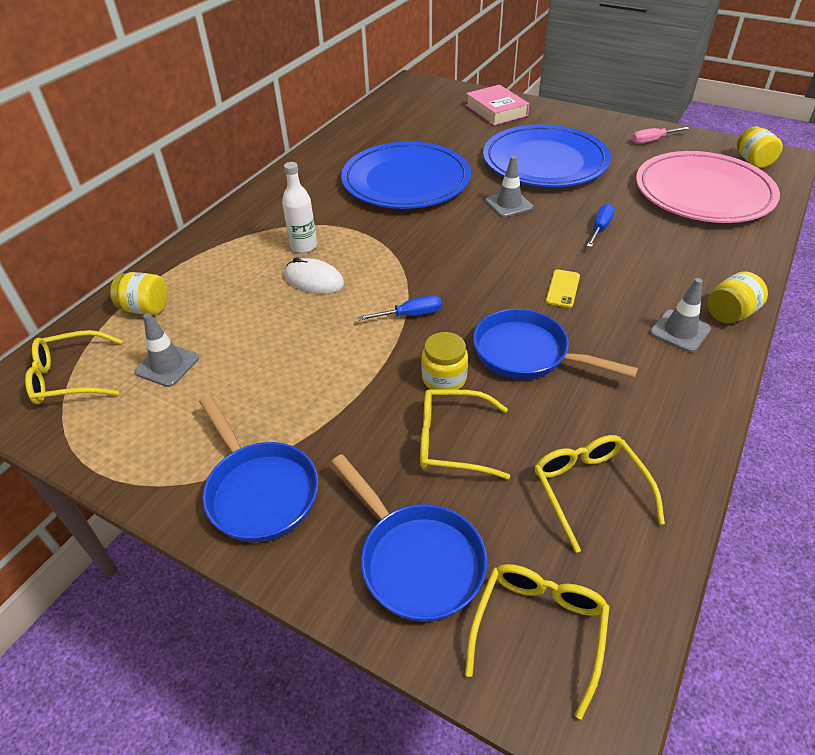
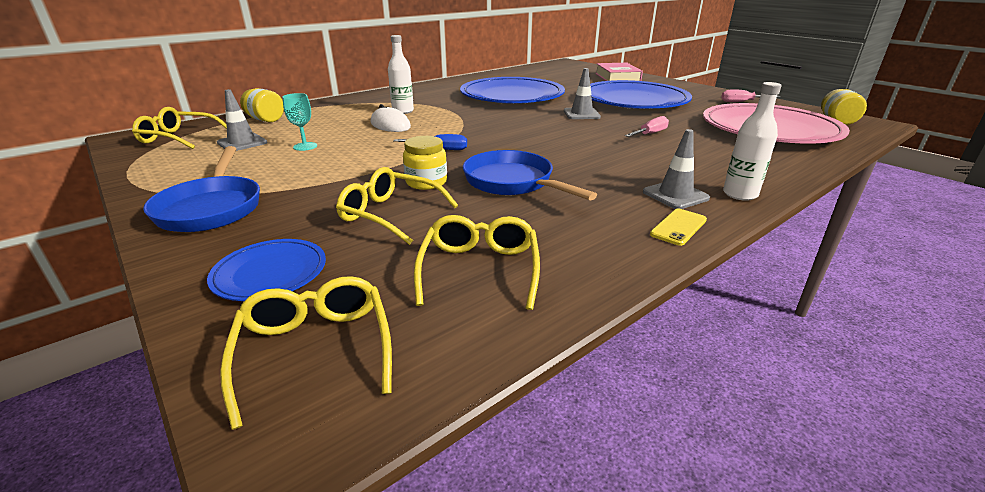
camera: 20 degrees right, 15 degrees down
(253, 351) = (305, 146): none -> turquoise goblet
(417, 560) = (270, 273): blue pan -> blue plate
(538, 629) = (315, 350): yellow glasses -> yellow glasses turned 60 degrees counterclockwise
(562, 289) = (583, 156): yellow phone -> yellow phone (678, 227)
(600, 228) = (650, 134): blue screwdriver -> pink screwdriver
(729, 314) = (740, 194): yellow jar -> white bottle

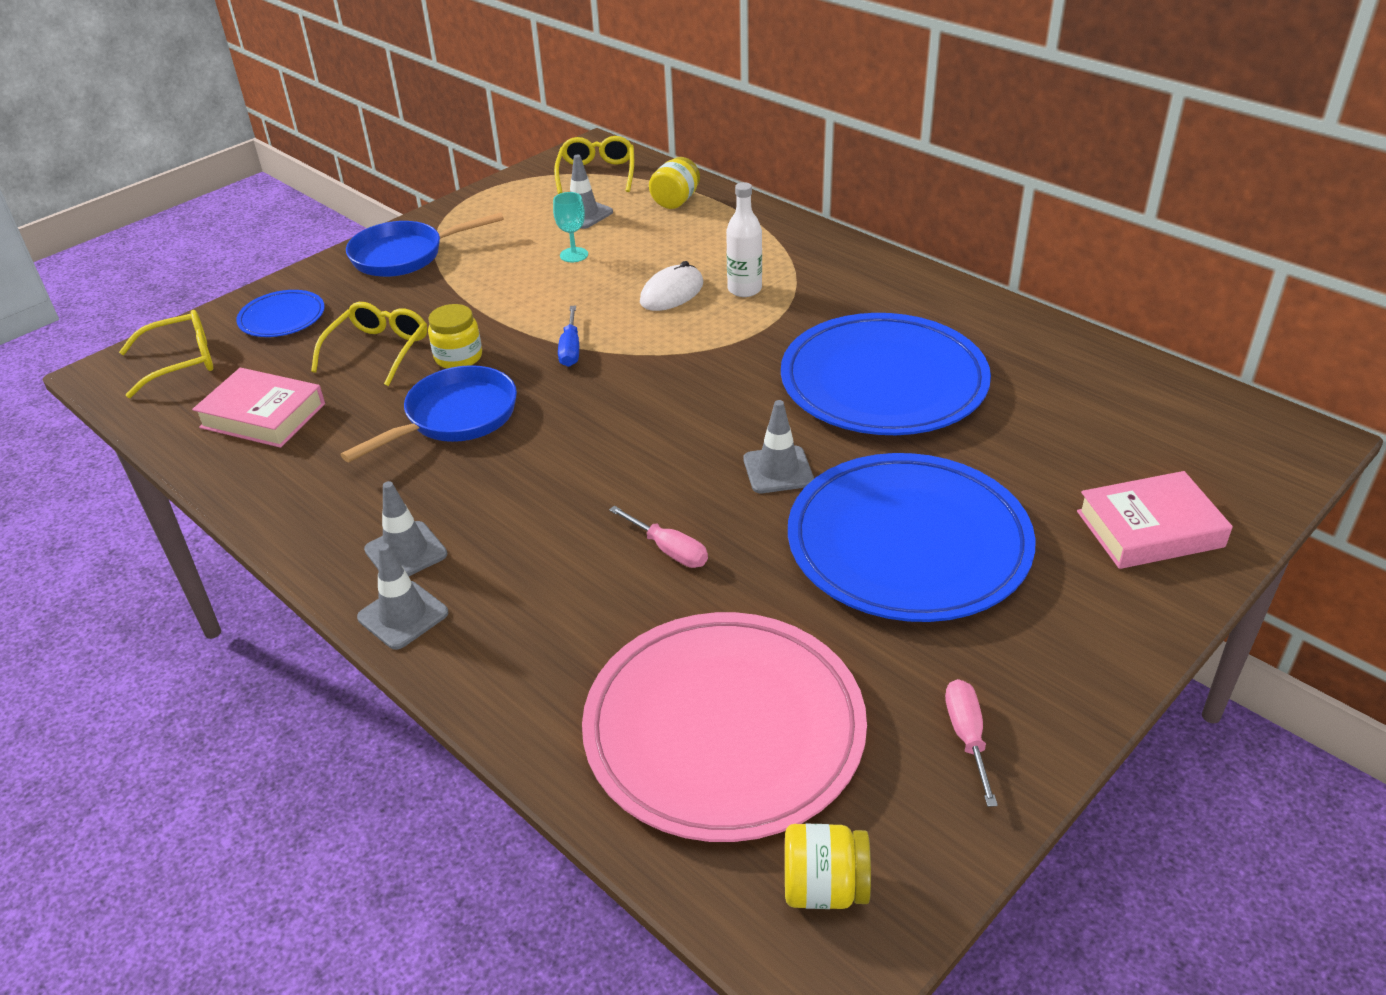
camera: 85 degrees right, 10 degrees up
(479, 269) = (263, 416): yellow glasses -> pink book
(678, 227) = (319, 545): yellow phone -> none
(740, 194) = (403, 615): white bottle -> grey traffic cone

